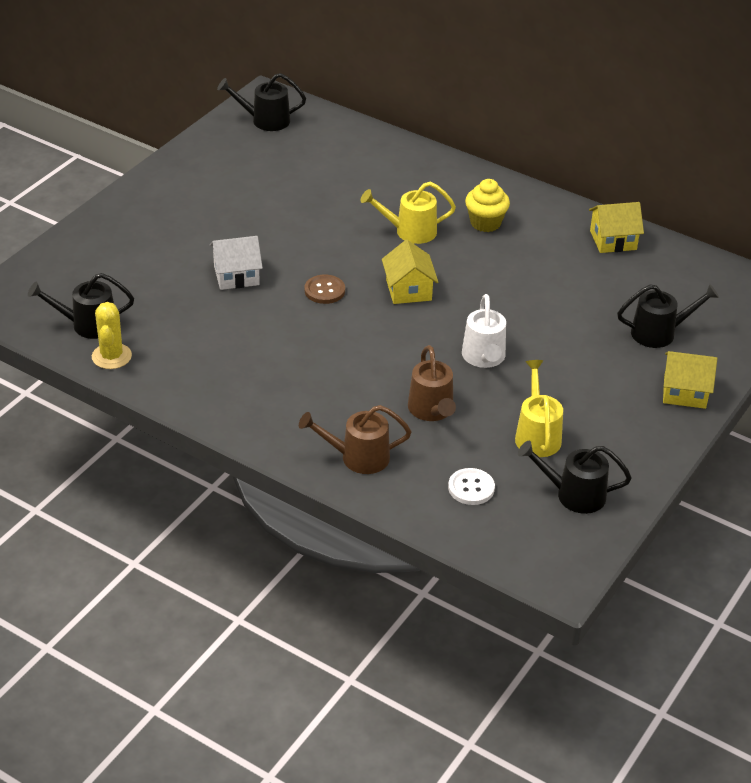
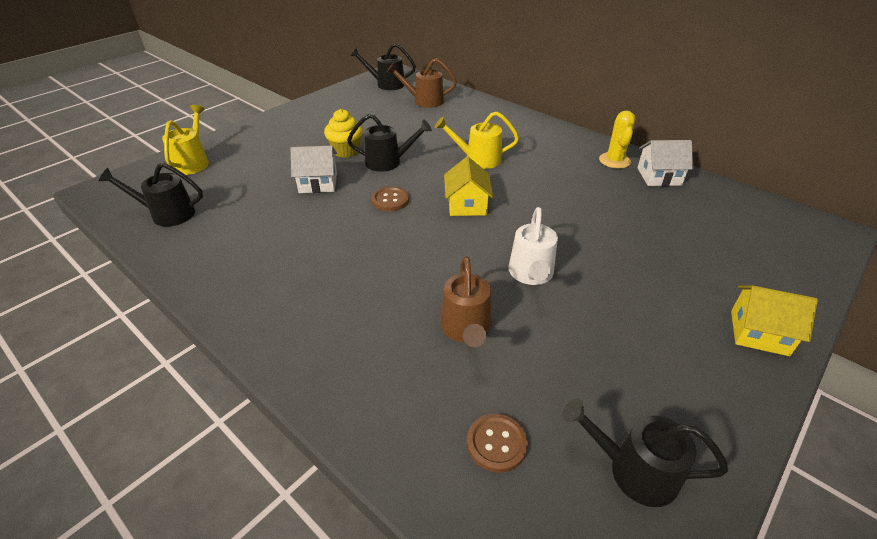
camera: 10 degrees right, 0 degrees up
(111, 356) = (169, 244): yellow cactus -> yellow cactus (614, 161)
(357, 457) = (367, 382): brown watering can -> brown watering can (424, 101)
(471, 488) = (496, 443): white button -> brown button
(485, 223) = (544, 157): yellow cupcake -> yellow cupcake (346, 151)
(537, 435) = (585, 372): yellow watering can -> yellow watering can (193, 162)
(613, 240) = (659, 176): yellow house -> white house
(659, 333) = (717, 263): black watering can -> black watering can (388, 162)

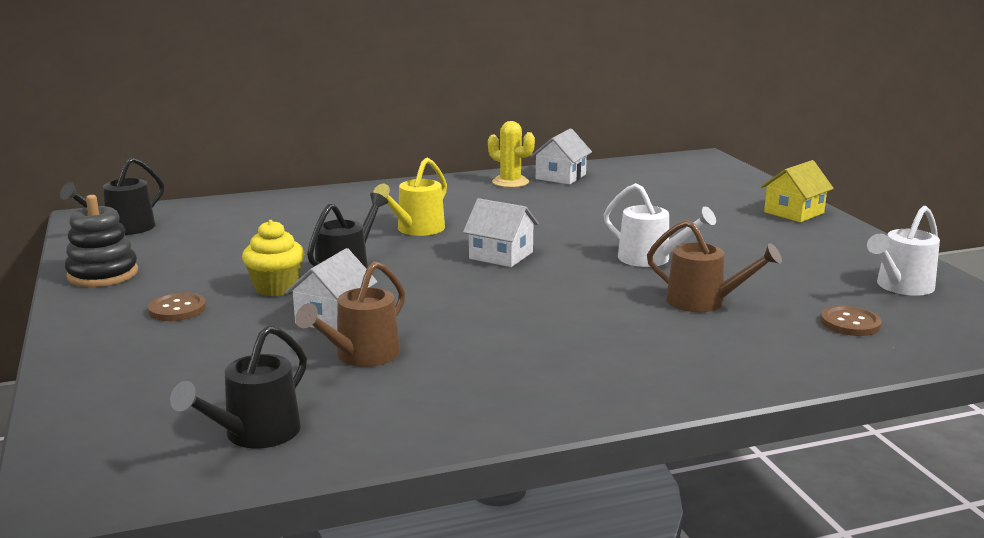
camera: 60 degrees left, 20 degrees down
(193, 162) = (112, 396): yellow watering can -> none
(325, 103) = (103, 274): none -> black stacking toy
(390, 200) = (438, 287): brown button -> brown button (177, 309)
(424, 101) = (221, 221): brown watering can -> brown watering can (361, 356)
(467, 205) = (501, 255): yellow house -> white house
(633, 470) = (900, 287): black watering can -> white watering can

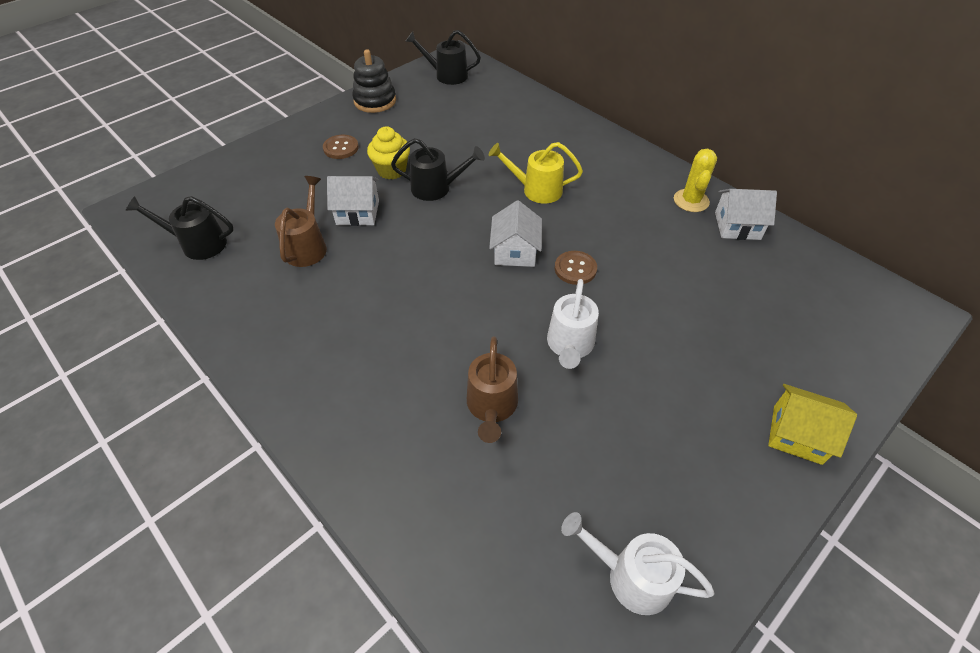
camera: 65 degrees right, 30 degrees up
(361, 356) = (307, 246): brown watering can -> brown watering can turned 90 degrees clockwise
(850, 323) = (503, 536): brown button -> brown button (575, 269)

